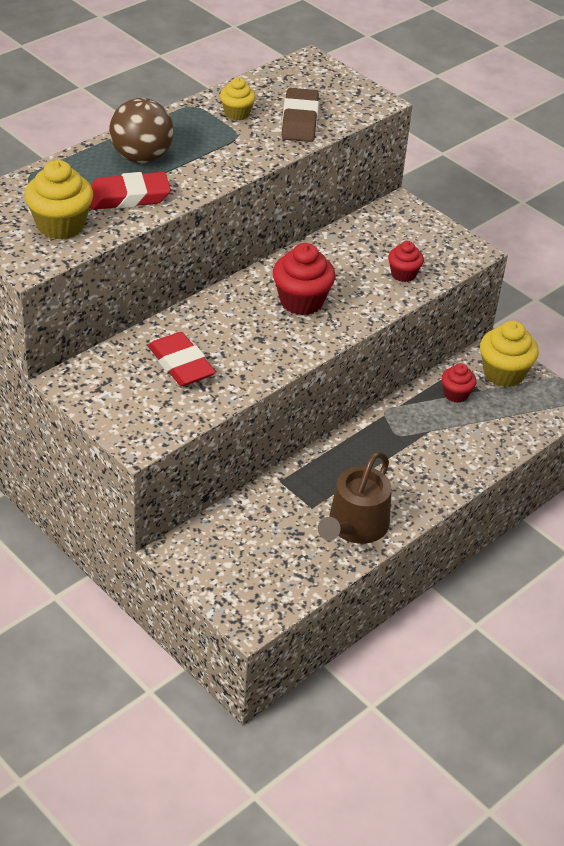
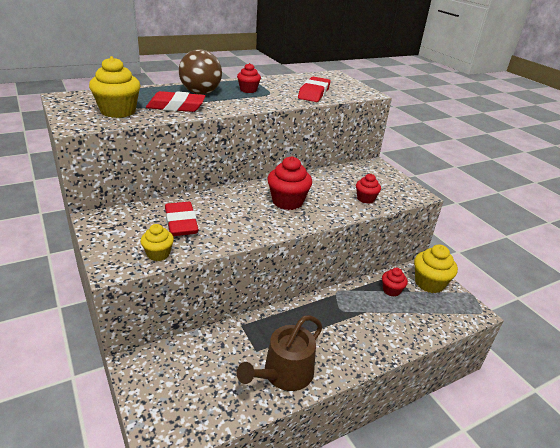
camera: 15 degrees right, 10 degrees down
(204, 134) = (248, 90): none -> red cupcake
(237, 113) = (275, 85): yellow cupcake -> yellow cupcake (158, 254)
(299, 120) = (314, 93): brown eraser -> red eraser

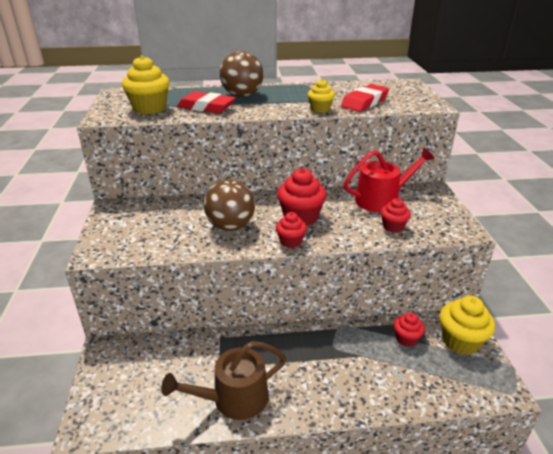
camera: 25 degrees right, 0 degrees up
(158, 254) = (140, 249): yellow cupcake -> yellow cupcake (320, 109)
(181, 223) = (181, 222): red eraser -> none
(231, 219) = (231, 226): none -> brown ball
(248, 90) = (294, 95): red cupcake -> red cupcake (290, 241)
(342, 177) = (381, 199): none -> red watering can

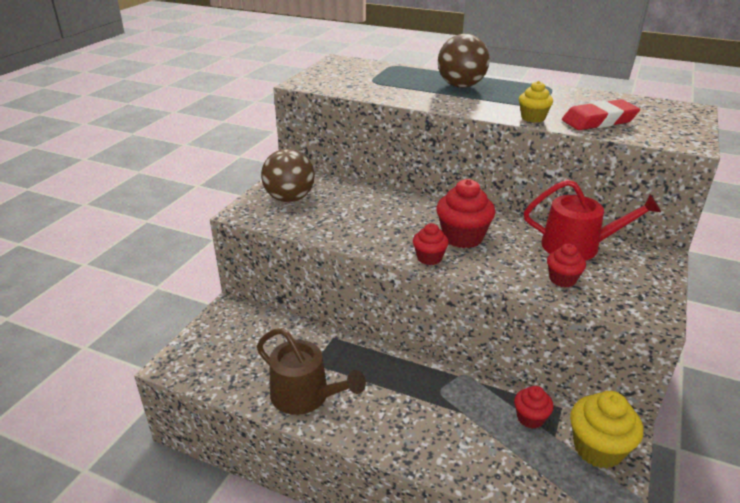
camera: 30 degrees right, 0 degrees up
(149, 108) = (353, 82): yellow cupcake -> none
(206, 107) = (410, 91): red eraser -> none
(231, 226) = (382, 224): brown ball -> brown ball (289, 198)
(233, 398) = (305, 396): brown watering can -> brown watering can turned 150 degrees counterclockwise

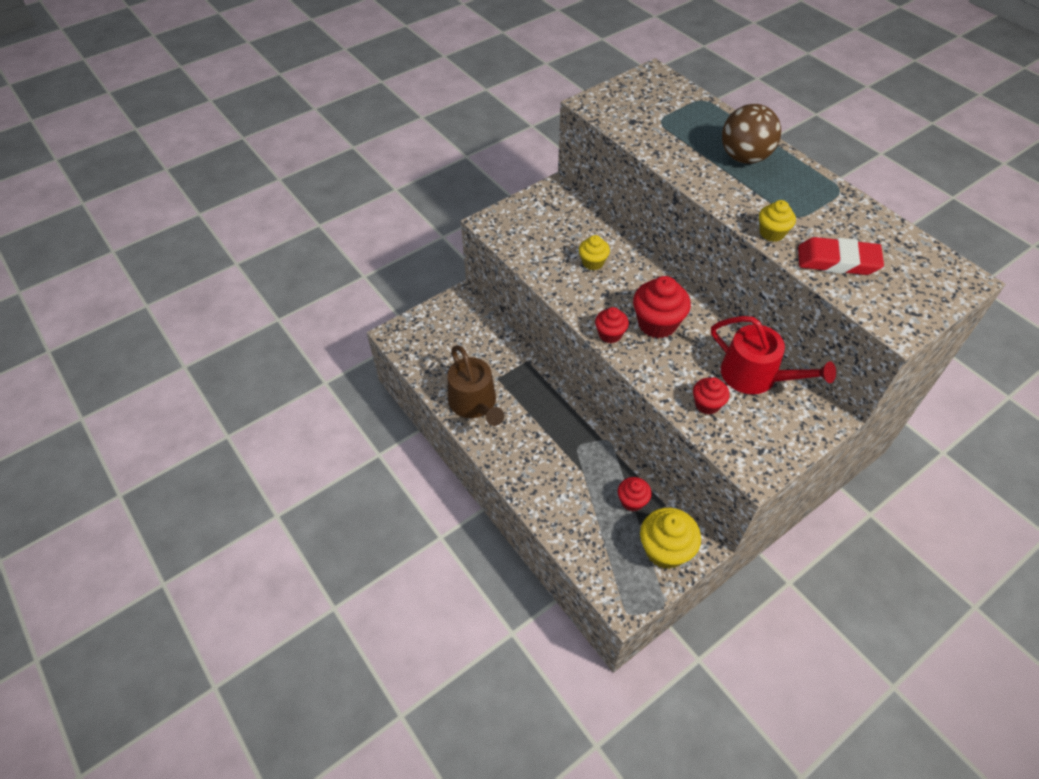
camera: 30 degrees right, 20 degrees up
(289, 198) = (538, 220): brown ball -> none
(366, 213) = (593, 262): none -> yellow cupcake

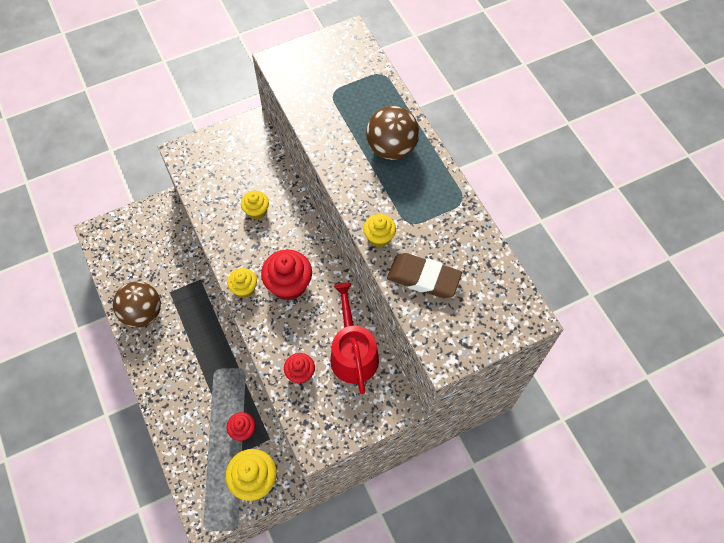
camera: 10 degrees right, 10 degrees up
(475, 403) = (143, 313): brown watering can -> brown ball
(610, 334) = (244, 288): red cupcake -> yellow cupcake
(755, 376) = (353, 353): red watering can -> red watering can turned 150 degrees counterclockwise
(837, 261) = (423, 278): red eraser -> brown eraser

